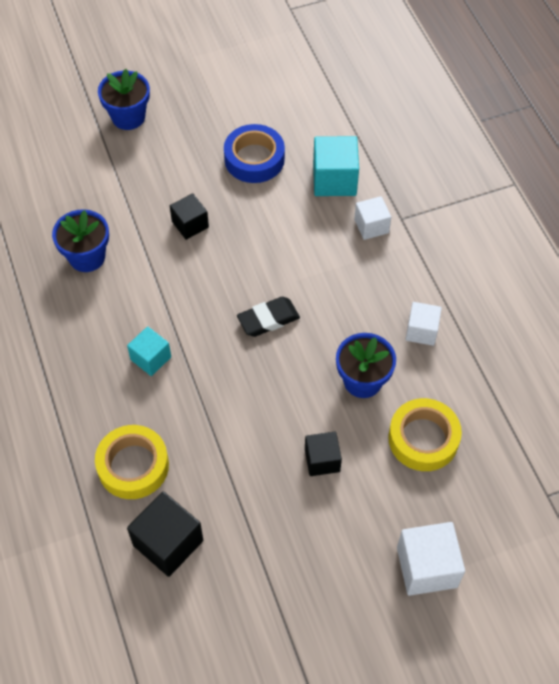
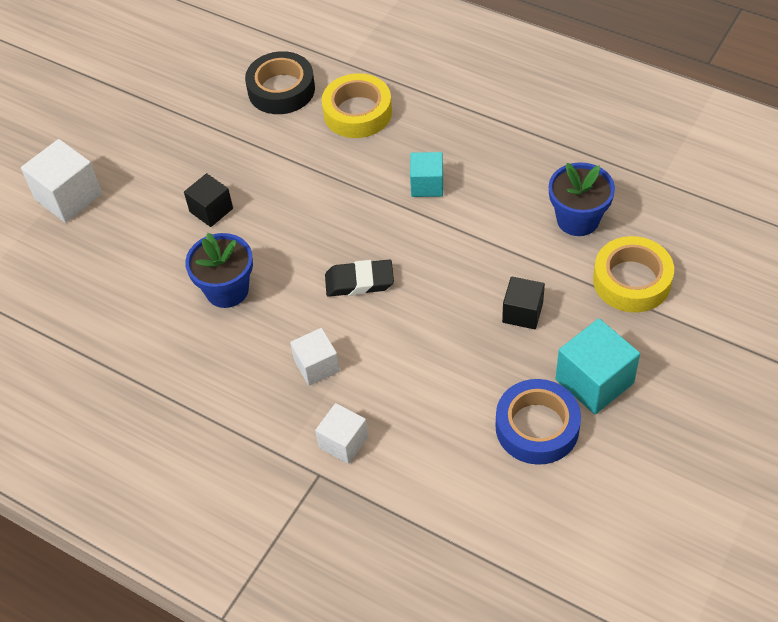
camera: 145 degrees right, 5 degrees down
(128, 117) = (718, 375): blue flower pot -> none
(168, 543) = (281, 89): black cube -> black tape
(268, 319) = (359, 282): black eraser -> black eraser turned 60 degrees clockwise
(334, 179) = (430, 467): turquoise cube -> turquoise cube (594, 381)
(421, 331) = (206, 370): white cube -> white cube (316, 366)
(423, 439) = (136, 281): yellow tape -> yellow tape (632, 280)

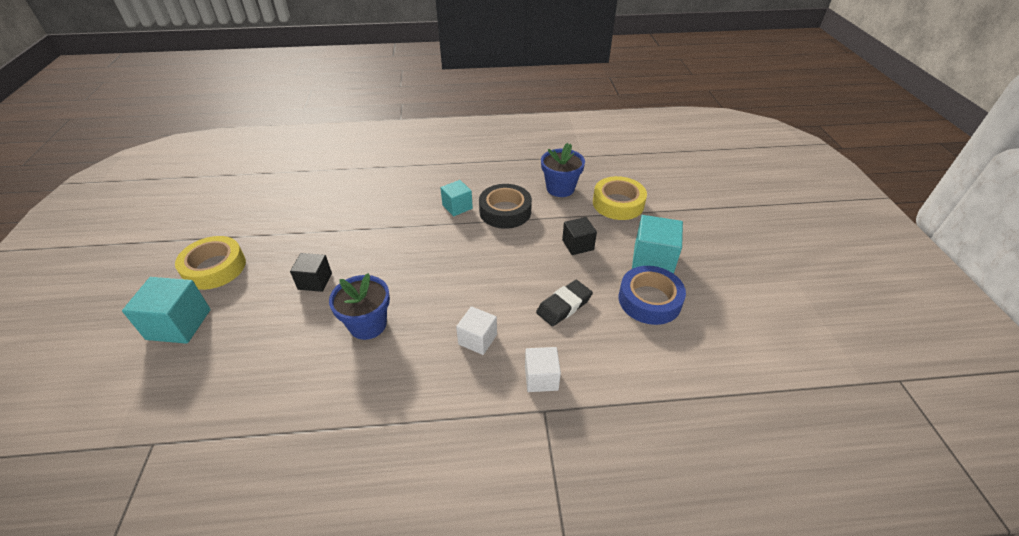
camera: 40 degrees left, 10 degrees down
(68, 197) = (179, 324): white cube -> turquoise cube
(281, 89) = (315, 196): black tape -> black tape (505, 211)
(357, 112) = (379, 189): yellow tape -> yellow tape (214, 268)
(359, 282) = (461, 275): black eraser -> black eraser (564, 306)

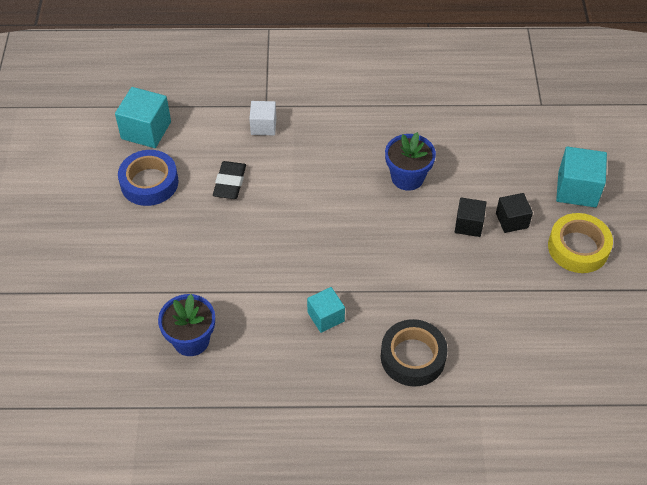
camera: 175 degrees left, 10 degrees up
(477, 339) = (311, 158): white cube -> none
(505, 211) = (268, 304): black tape -> black tape (413, 357)
(564, 306) = (230, 183): black eraser -> black eraser turned 45 degrees counterclockwise
(577, 245) = (196, 249): black cube -> black cube (512, 220)
(618, 203) = (128, 307): yellow tape -> none
(653, 260) = (125, 225): turquoise cube -> turquoise cube (146, 130)

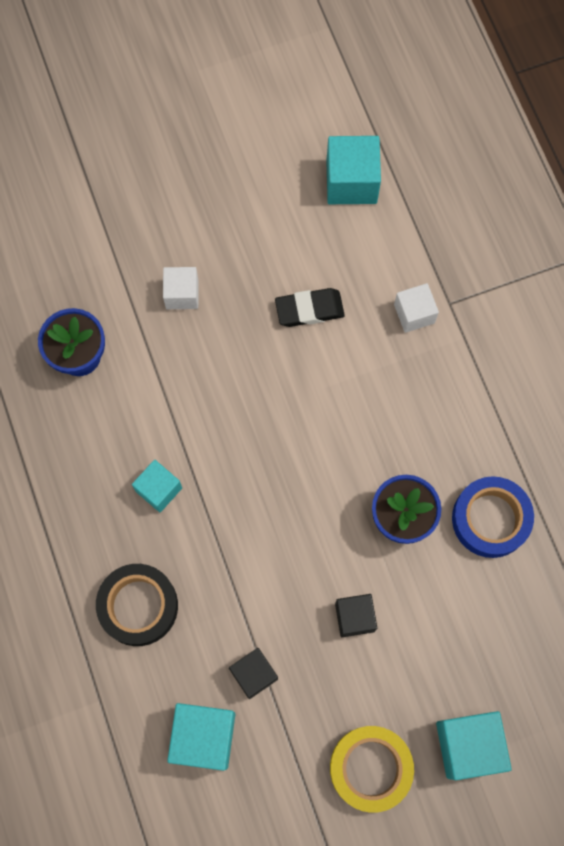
camera: 70 degrees right, 20 degrees up
(149, 182) = (274, 220): blue tape -> blue tape (490, 519)
(176, 256) = (182, 294): none -> white cube
(512, 220) = (382, 671): black cube -> black cube (254, 674)
(527, 342) = (204, 737): none -> turquoise cube

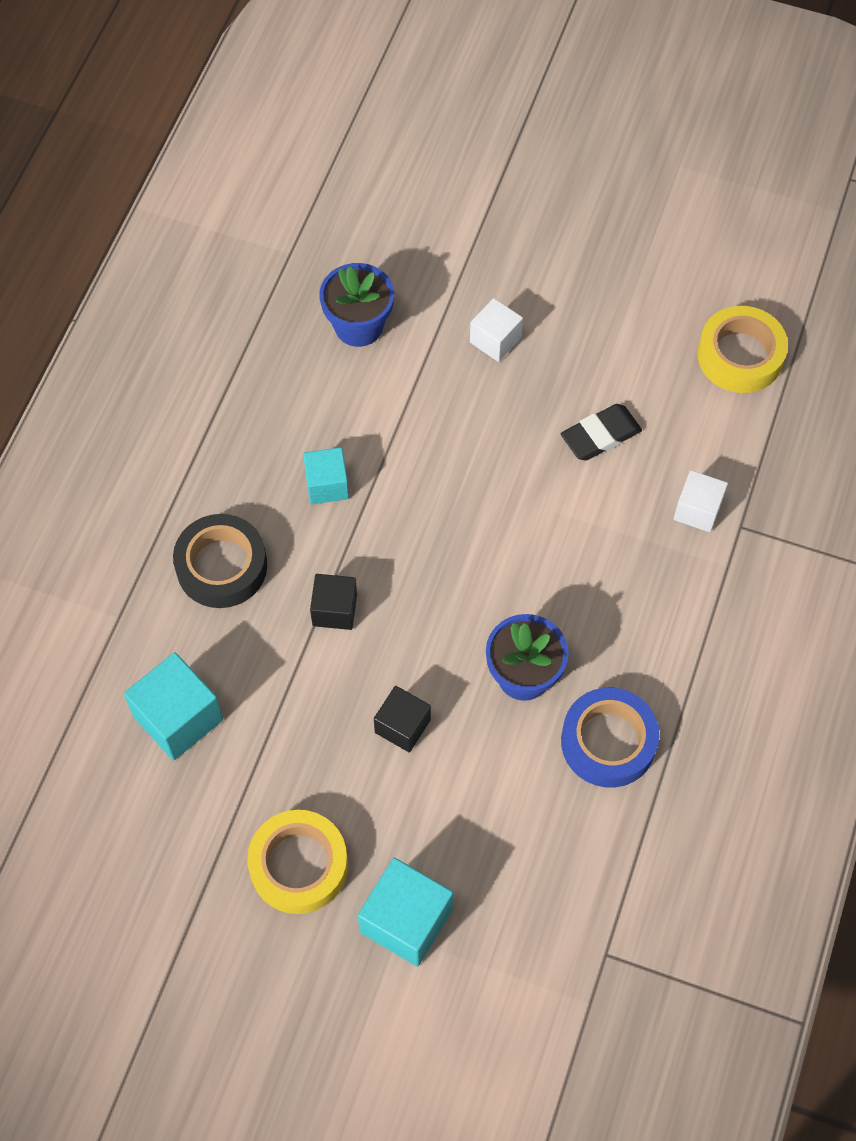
camera: 40 degrees right, 10 degrees down
(254, 674) = (268, 702): black cube -> black cube (334, 610)
(309, 309) = (600, 435): black eraser -> black eraser turned 60 degrees counterclockwise
(351, 182) = (740, 356): turquoise cube -> yellow tape

